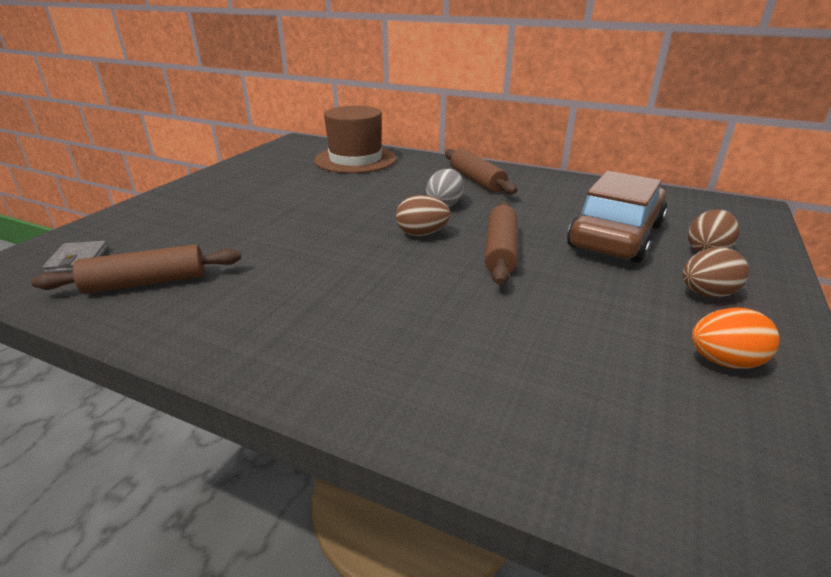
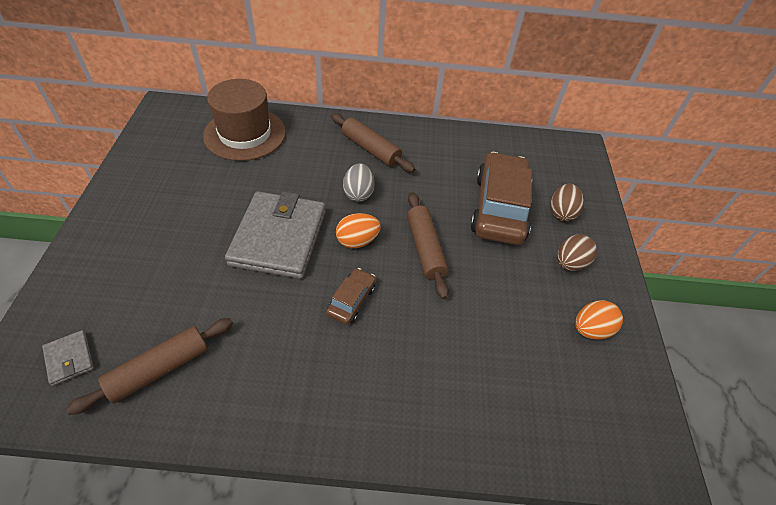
camera: 25 degrees left, 20 degrees up
(338, 220) = (279, 238): none -> grey wallet
(385, 273) = (351, 300): none -> brown car
(422, 234) = (357, 241): brown egg -> orange egg

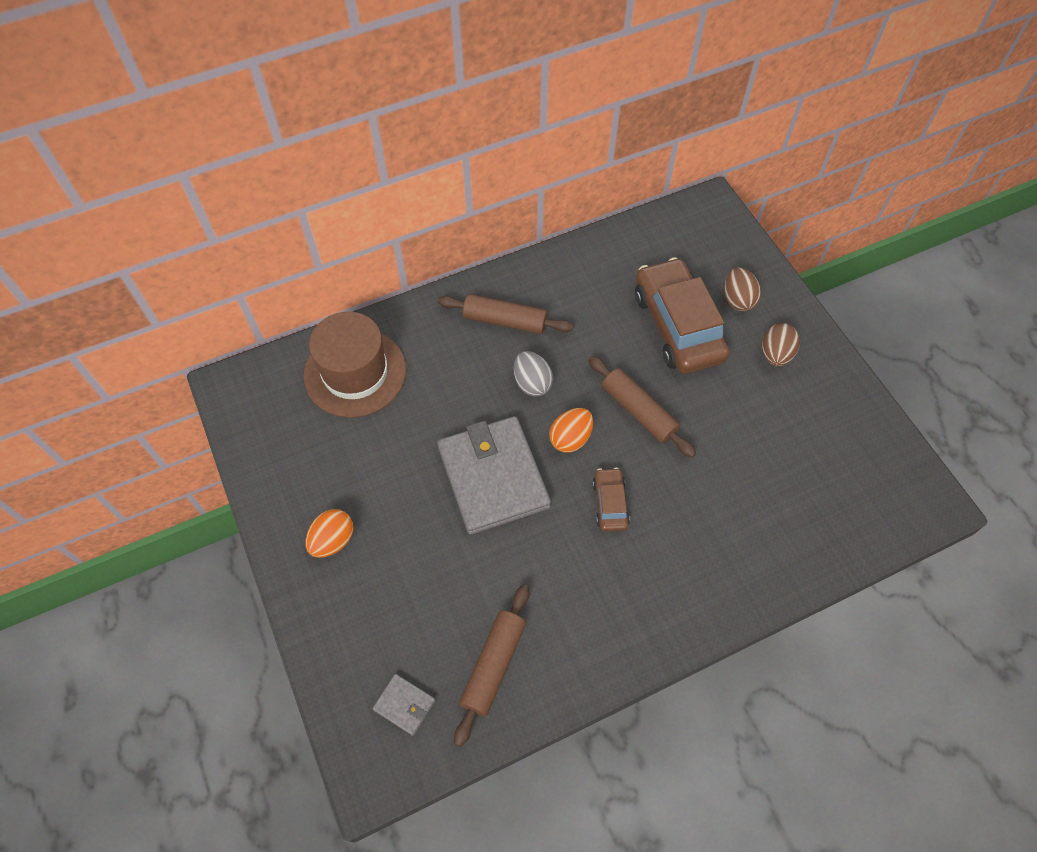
camera: 25 degrees left, 10 degrees up
(591, 329) = (828, 414): orange egg -> orange egg (333, 540)

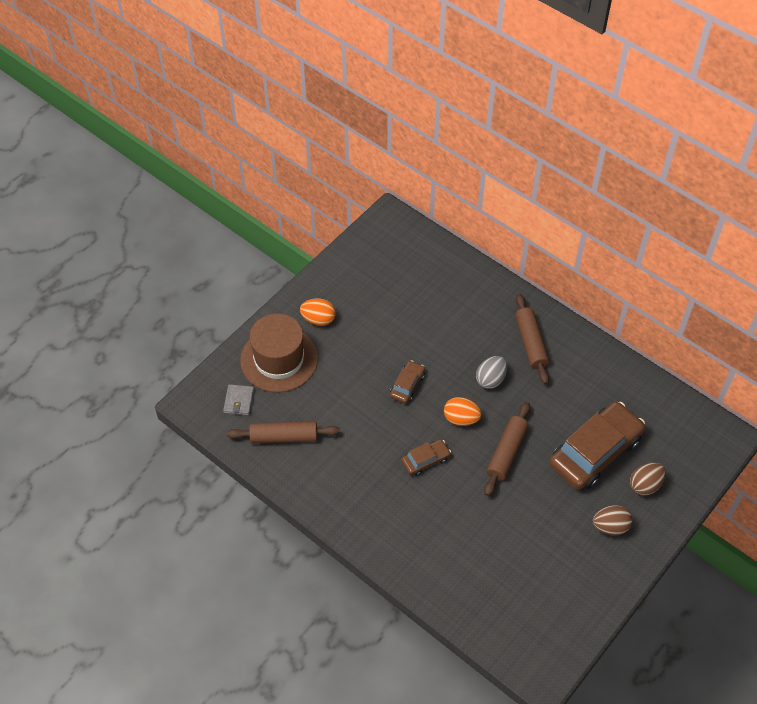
camera: 65 degrees right, 5 degrees down
(355, 372) = (438, 277): brown hat -> brown hat (279, 359)
(493, 477) = (407, 385): grey wallet -> brown car

